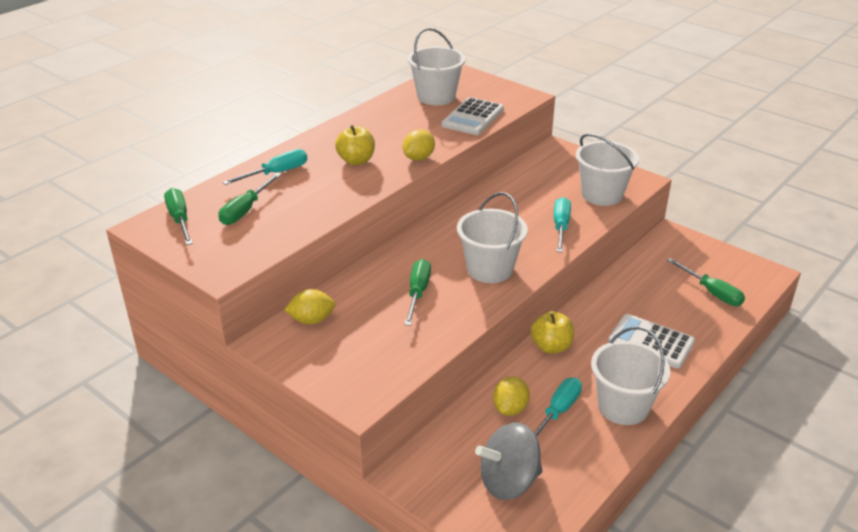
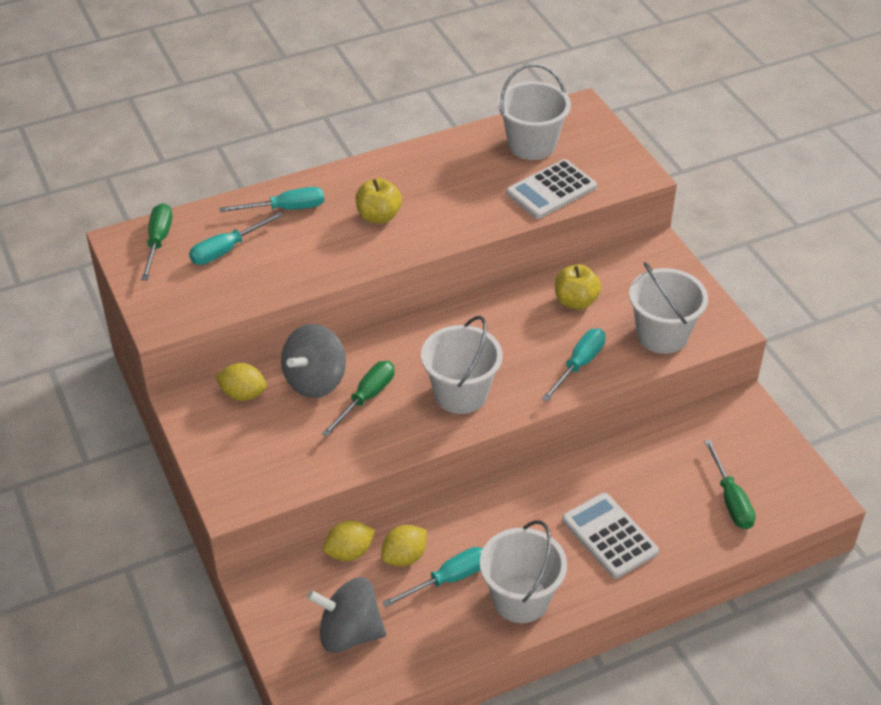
camera: 25 degrees right, 10 degrees up
(245, 210) = (226, 250): green screwdriver -> turquoise screwdriver
(366, 293) = (315, 381): none -> grey spinning top
(419, 158) = (448, 233): yellow lemon -> yellow lemon (349, 552)
(551, 347) = (496, 502): yellow apple -> yellow apple (575, 301)

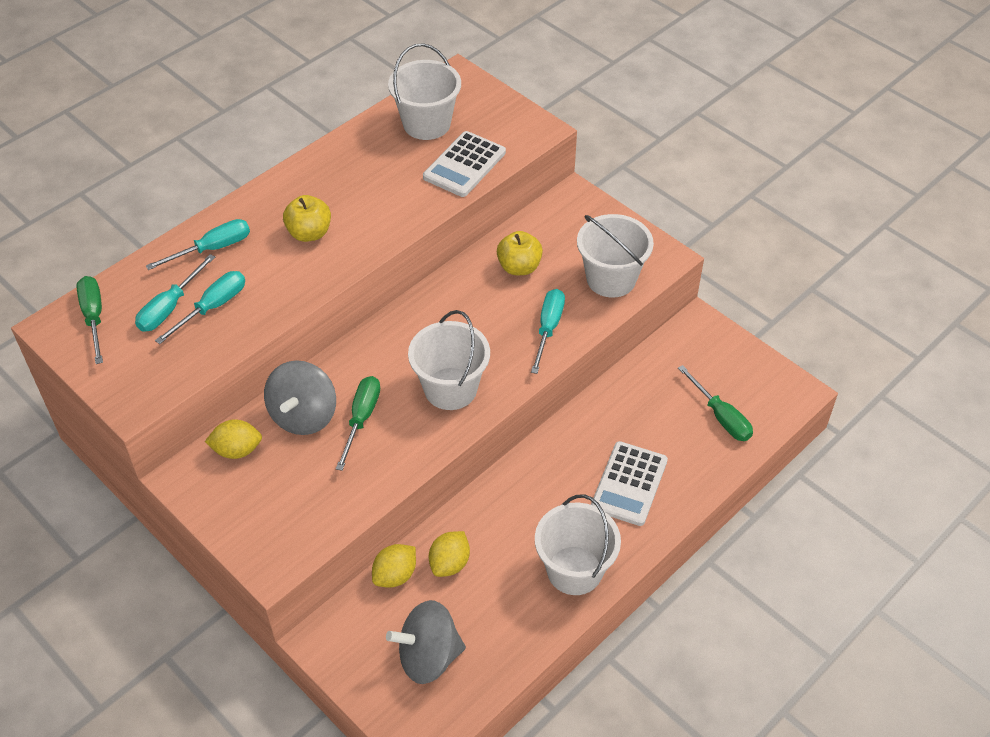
camera: 20 degrees left, 5 degrees up
(448, 579) = (500, 572): turquoise screwdriver -> turquoise screwdriver (212, 307)
(609, 536) = (629, 484): white calculator -> white calculator turned 105 degrees counterclockwise

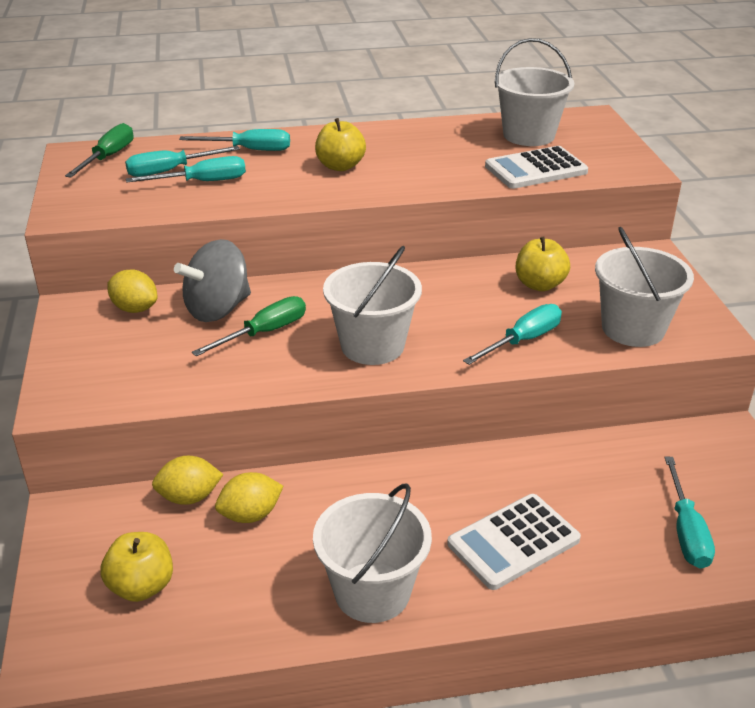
camera: 35 degrees right, 15 degrees down
(428, 656) = (142, 586): grey spinning top -> yellow apple
(721, 417) = (686, 531): green screwdriver -> turquoise screwdriver

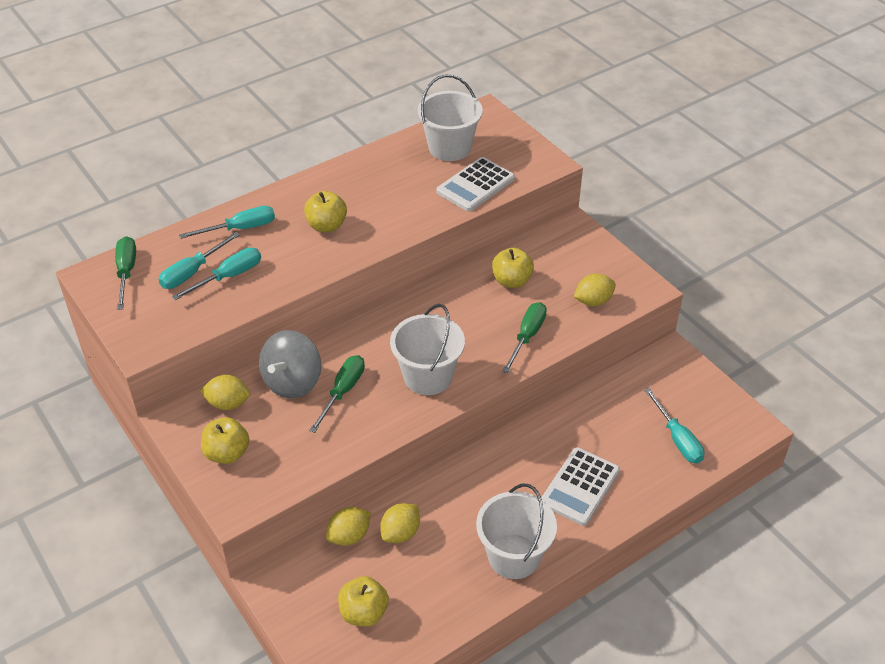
camera: 25 degrees left, 10 degrees up
(94, 352) = (227, 453): none -> yellow apple
(523, 340) = (527, 336): turquoise screwdriver -> green screwdriver
(633, 328) = (593, 301): white bucket -> yellow lemon

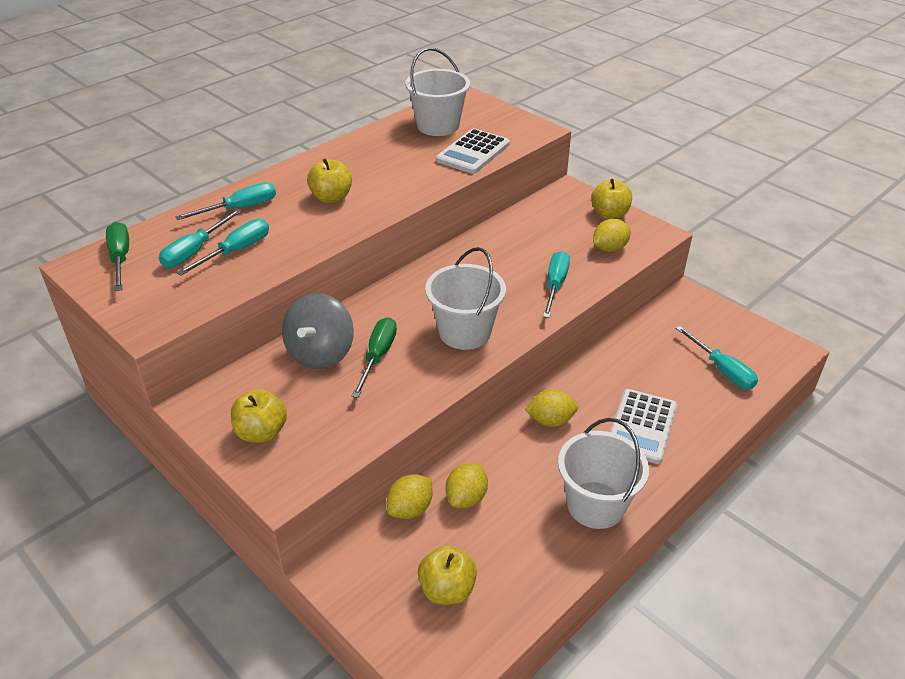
camera: 10 degrees left, 5 degrees down
(228, 403) = (253, 382): yellow lemon -> yellow lemon (550, 420)
(511, 281) = (523, 240): yellow apple -> yellow apple (609, 214)
(527, 336) = (555, 285): green screwdriver -> turquoise screwdriver

